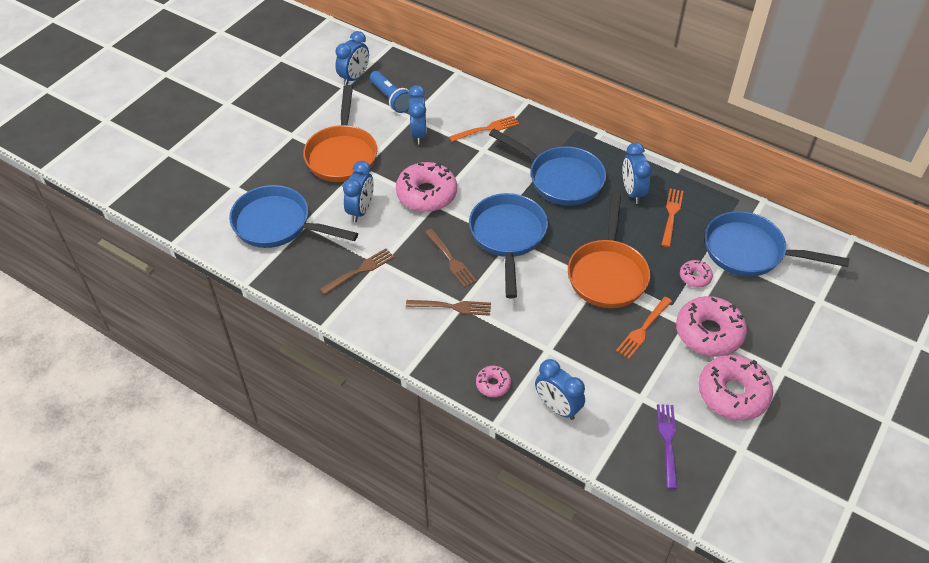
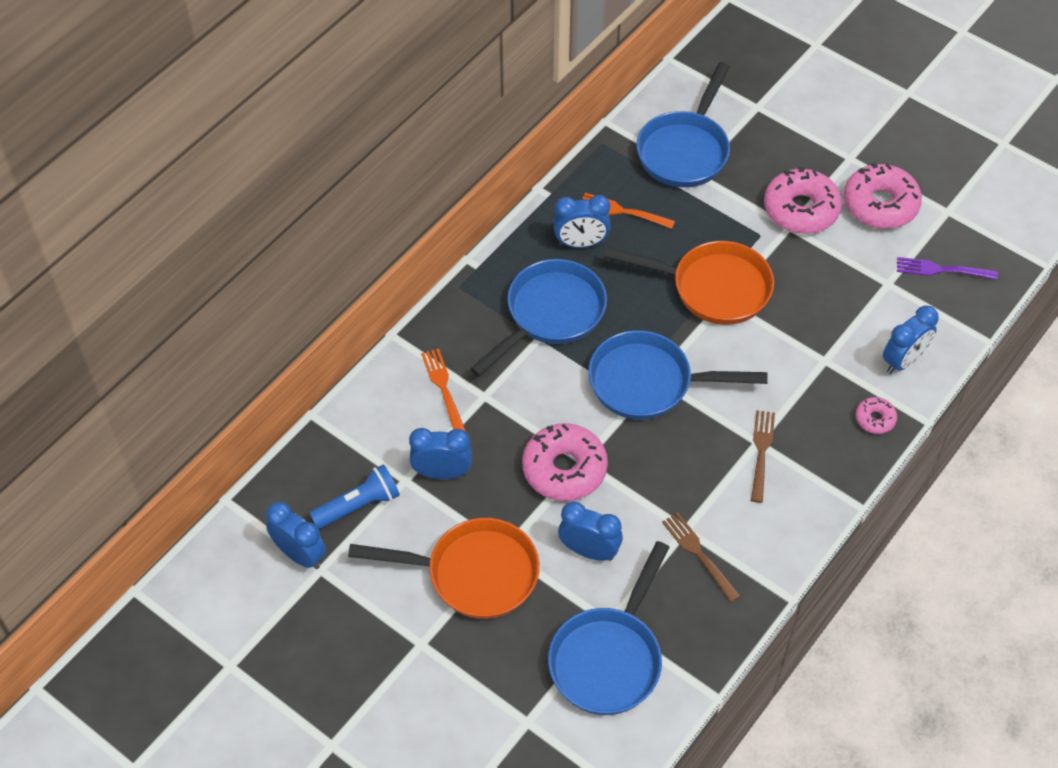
camera: 85 degrees left, 5 degrees up
(451, 260) = (684, 448): brown fork -> none
(643, 329) = (796, 267): orange fork -> none
(695, 277) = (721, 207): pink donut -> none

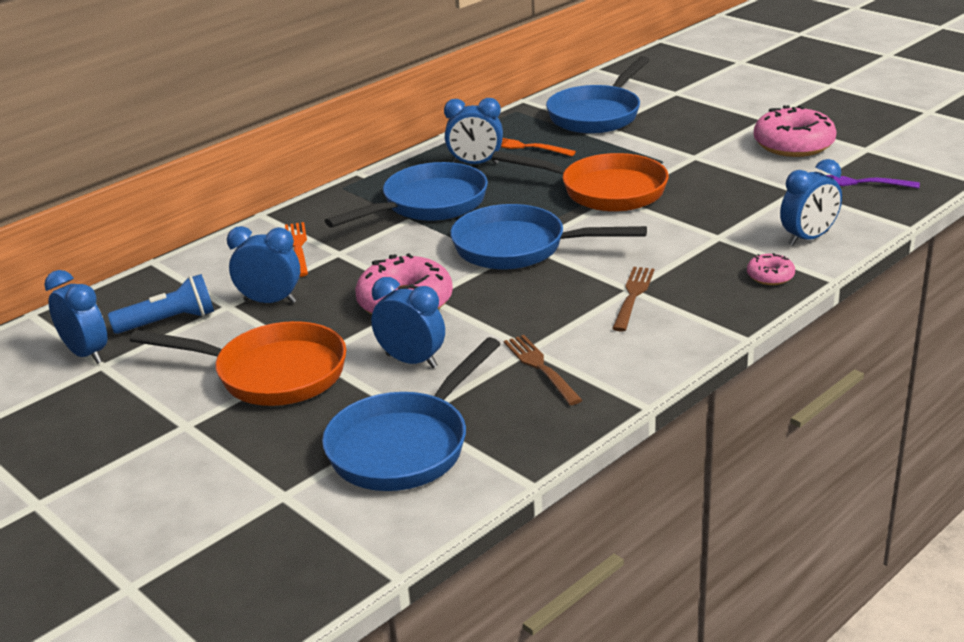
camera: 10 degrees right, 25 degrees down
(801, 209) = (709, 147): pink donut -> none

